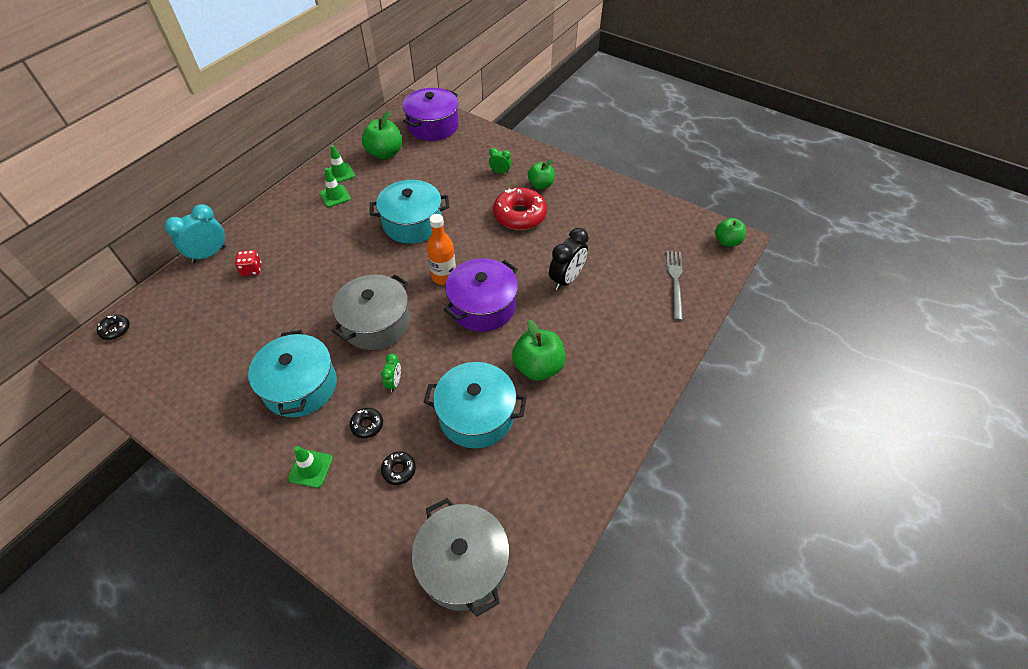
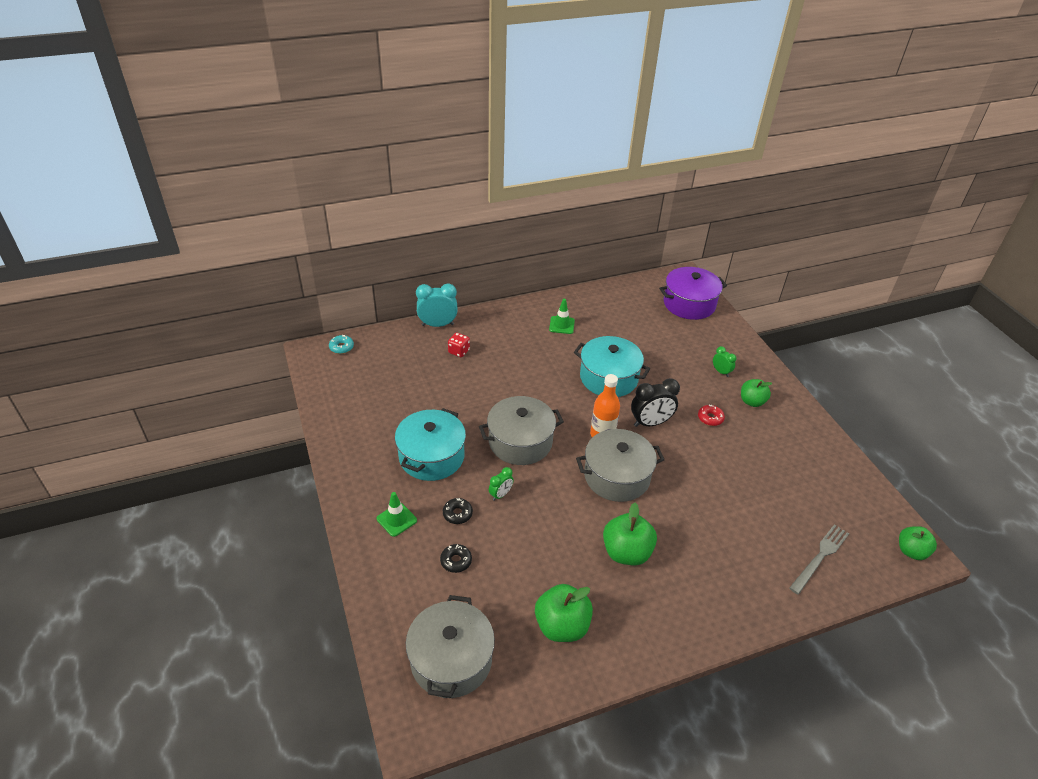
camera: 35 degrees right, 10 degrees down
(115, 330) = (341, 347): black donut -> turquoise donut
(340, 173) = (579, 308): green traffic cone -> none
(385, 153) = (628, 309): green apple -> green apple (562, 626)
(476, 415) = (545, 558): turquoise pot -> none
(482, 306) = (617, 476): purple pot -> grey pot
(519, 215) = (710, 418): red donut -> red donut, size x0.47
(566, 279) = (711, 495): black clock -> black clock (650, 423)

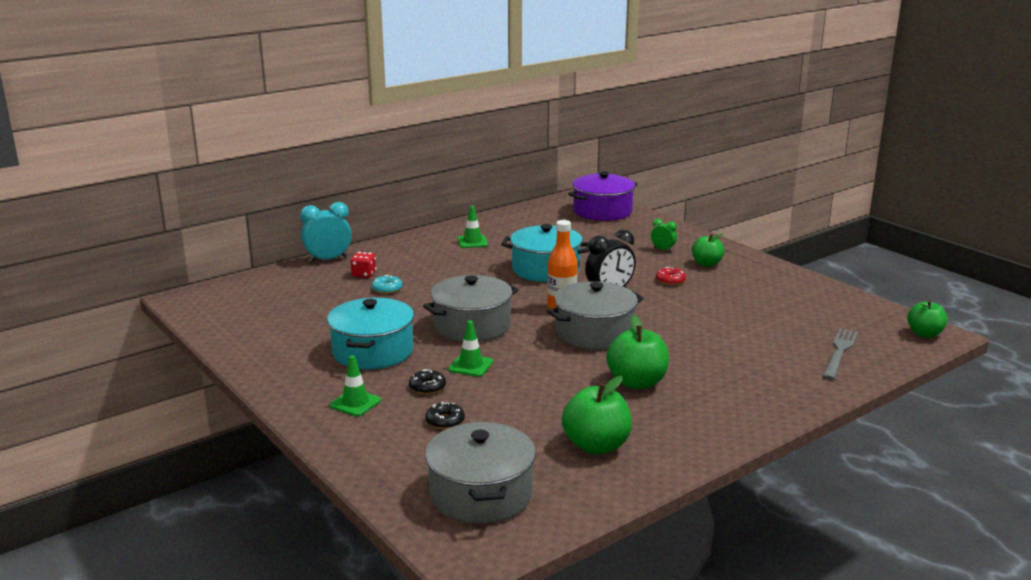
camera: 15 degrees left, 20 degrees down
(341, 347) = (217, 290): turquoise donut -> turquoise donut (387, 289)
(500, 494) = (470, 366): green clock -> green traffic cone

